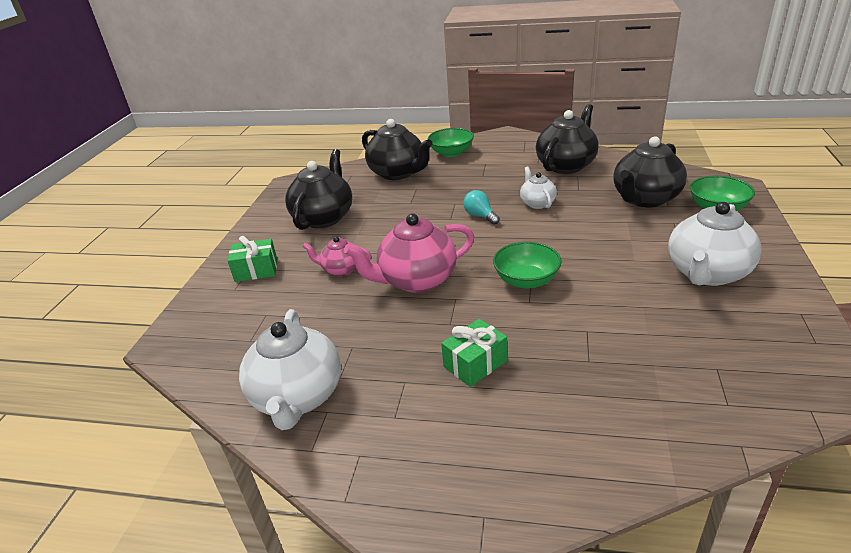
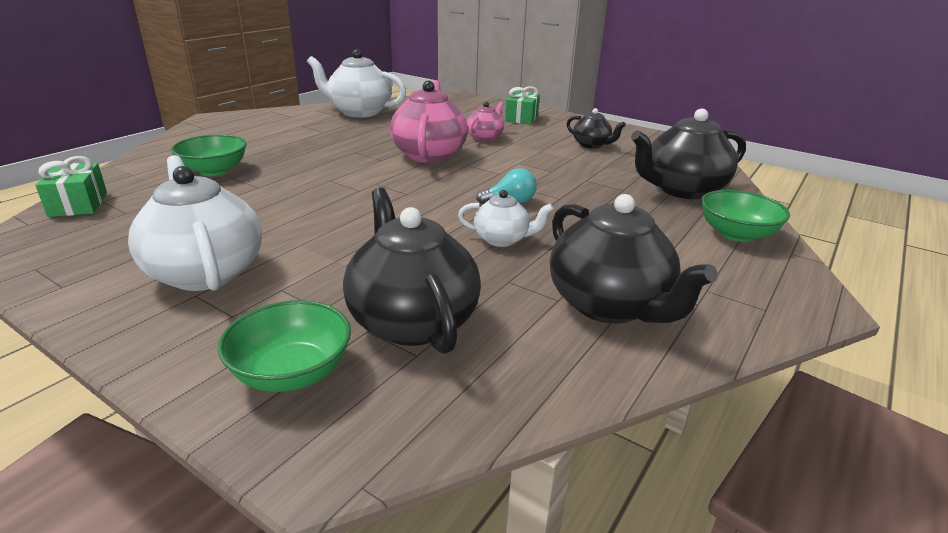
camera: 110 degrees right, 5 degrees down
(324, 217) = (591, 145): black teapot -> black teapot, size x0.54
(475, 364) = (301, 149): green gift -> green gift (78, 204)
(526, 280) = (359, 187): green bowl -> green bowl (214, 170)

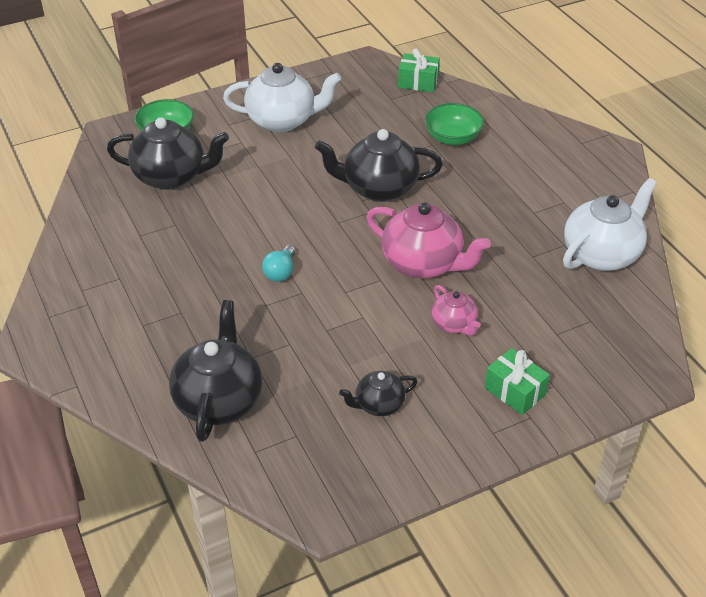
camera: 120 degrees right, 15 degrees up
(502, 239) = (225, 242): white teapot -> none
(610, 305) = (115, 252): black teapot -> black teapot (379, 188)
(736, 234) = (125, 375): green bowl -> none

